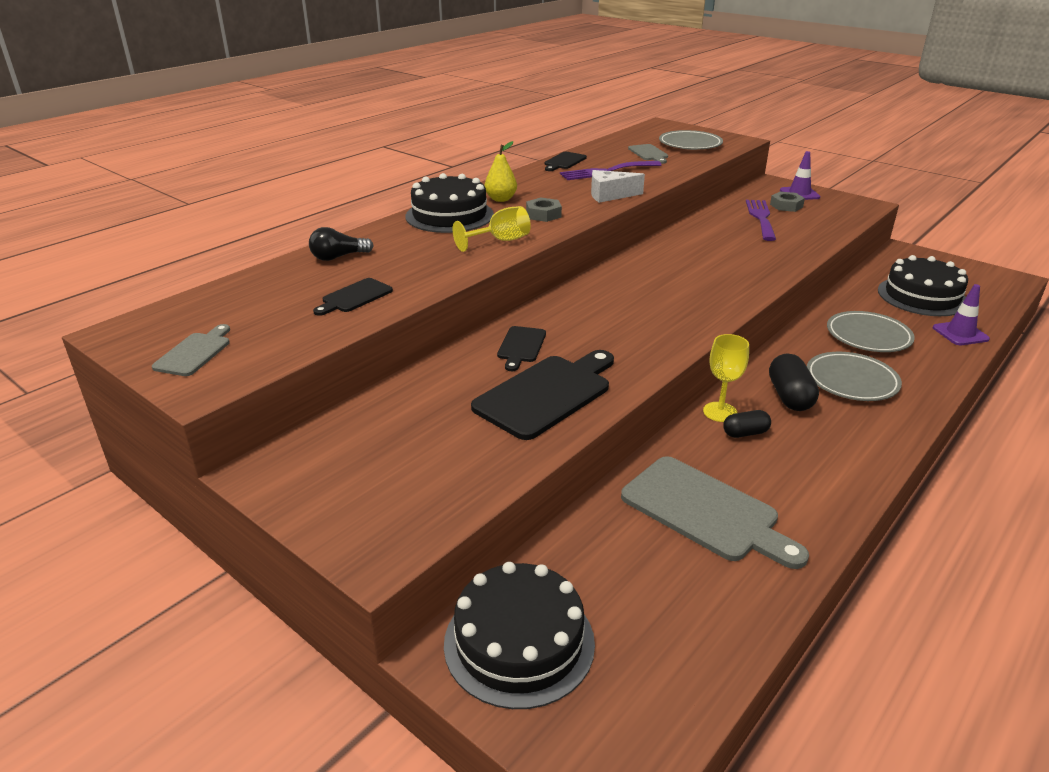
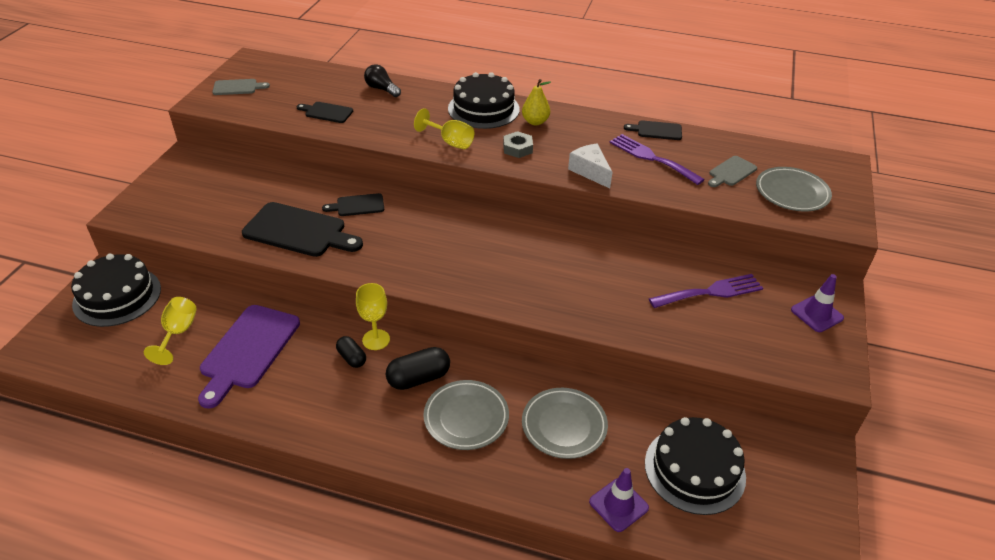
camera: 65 degrees right, 10 degrees up
(644, 576) = (178, 333): none -> yellow goblet
(705, 511) = (248, 350): grey cutting board -> purple cutting board
(786, 206) = (766, 307): grey nut -> none

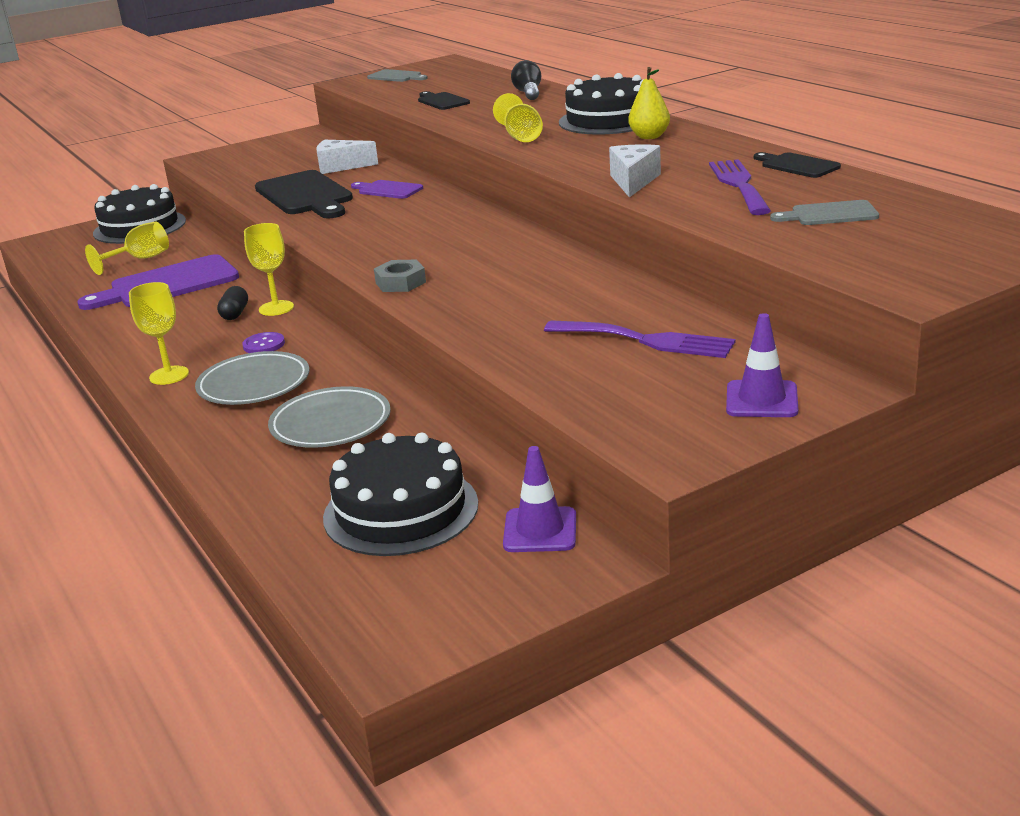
camera: 45 degrees right, 15 degrees down
(279, 189) = (340, 167): none -> white cheese
(357, 205) = (388, 190): black cutting board -> purple cutting board
(392, 439) = (169, 375): none -> yellow goblet
(419, 378) = (264, 345): black capsule -> purple button
(517, 148) = (585, 152): grey nut -> grey nut (400, 282)
(618, 505) = (272, 500): purple traffic cone -> purple traffic cone (540, 530)
(792, 193) = (887, 247): grey plate -> none

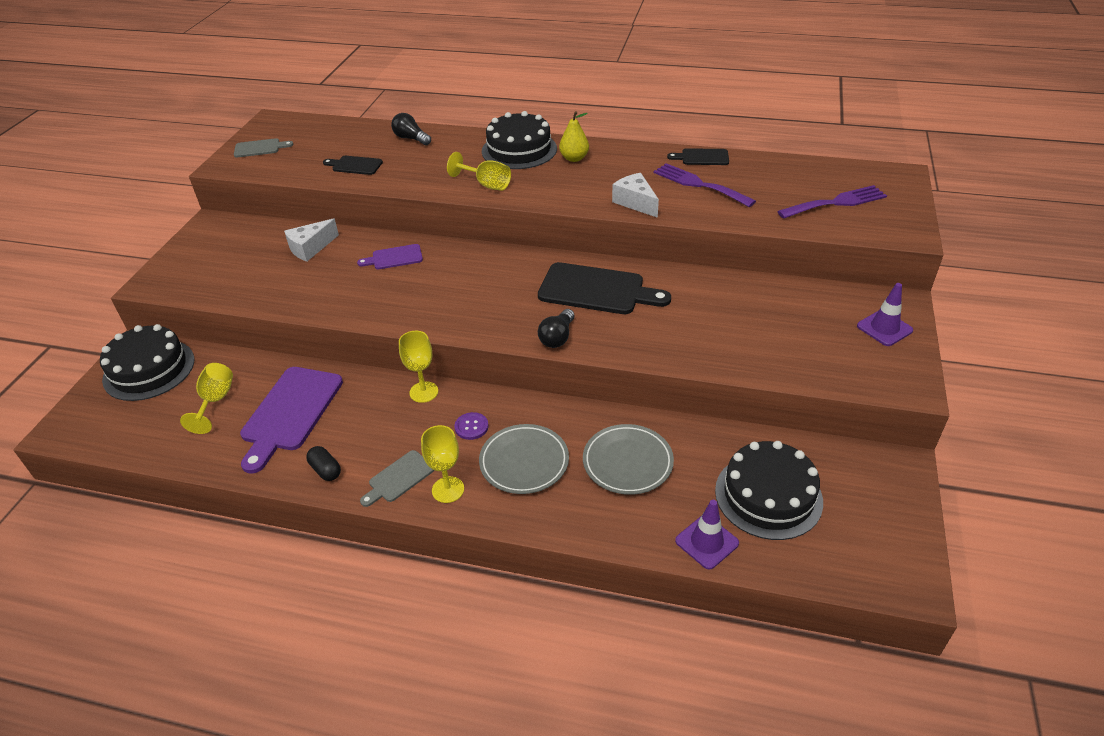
camera: 45 degrees left, 15 degrees up
(235, 313) = (399, 412): black capsule -> black capsule (325, 470)
(305, 195) = (334, 287): black cutting board -> black cutting board (596, 290)
(400, 282) = (557, 337): grey nut -> black light bulb
(540, 530) = (850, 462): purple traffic cone -> purple traffic cone (706, 542)
(646, 340) = (771, 315): purple fork -> purple fork (836, 202)
(830, 214) = (783, 192): grey cutting board -> grey cutting board (399, 478)

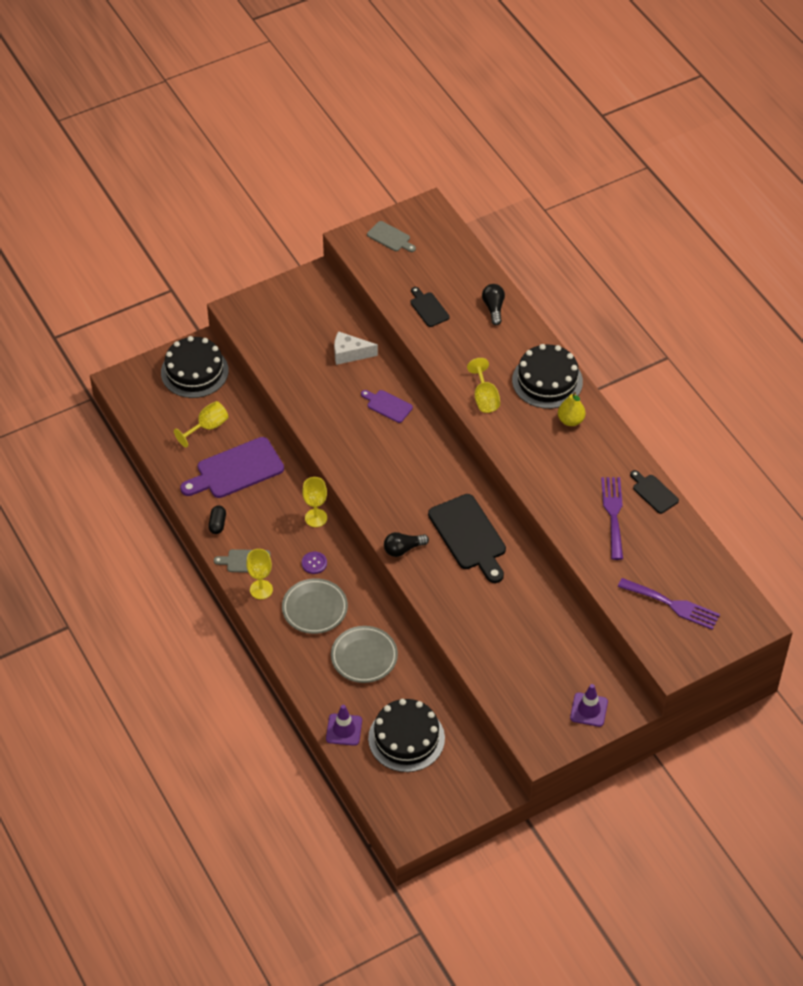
camera: 45 degrees right, 10 degrees up
(635, 202) = (551, 494): white cheese -> none

